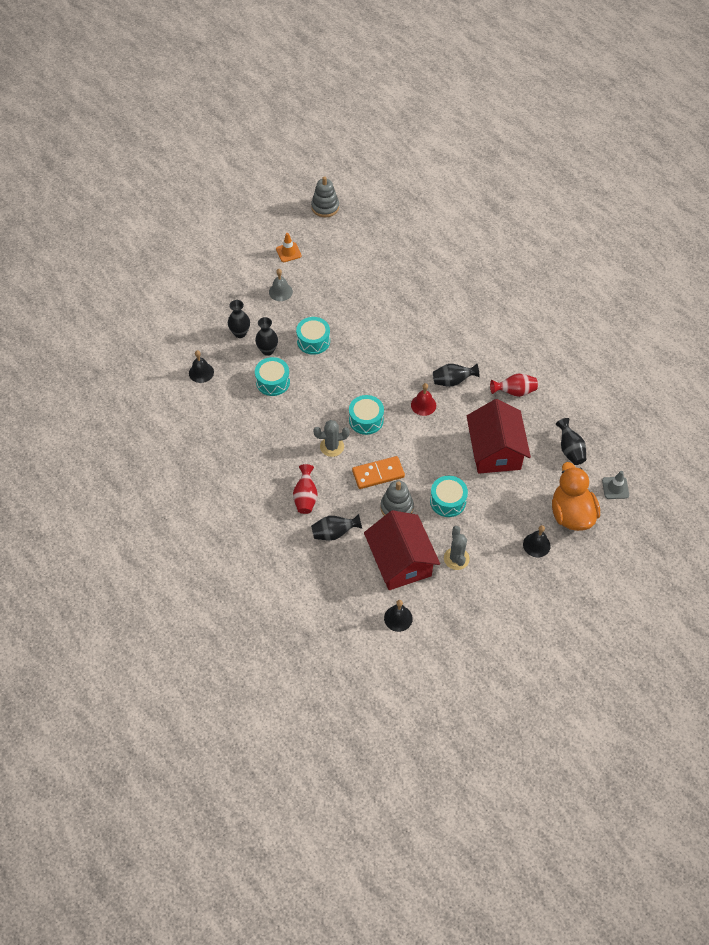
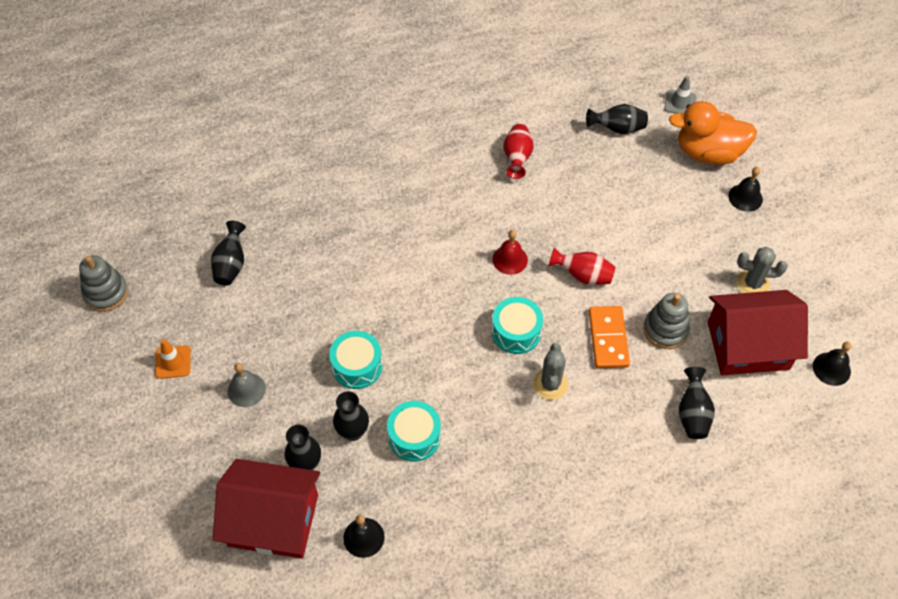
camera: 75 degrees left, 0 degrees up
(305, 497) = (627, 437): red vase -> red vase (583, 275)
(448, 501) = (666, 271): turquoise drum -> none
(452, 381) = (481, 217): black vase -> black vase (231, 264)
(495, 451) = (601, 201): red house -> red house (273, 520)

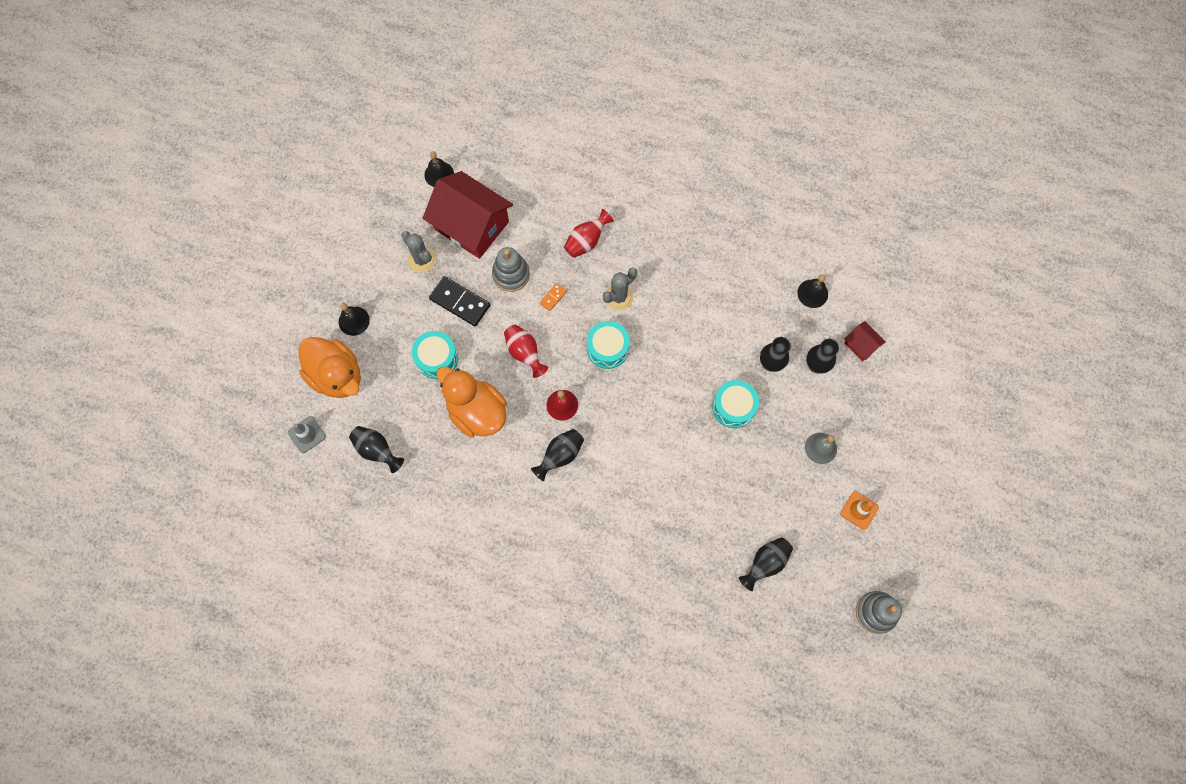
camera: 140 degrees left, 15 degrees up
(273, 520) = (861, 345): red house -> red house, size x0.44
(414, 437) = (734, 330): turquoise drum -> turquoise drum (437, 358)
(517, 158) = (476, 486): red vase -> red vase (586, 241)
(573, 205) = (477, 412): none -> orange duck
(608, 338) = (553, 297): orange domino -> orange domino, size x0.49
(681, 274) = (460, 302): none -> black domino
(692, 413) = (550, 214): black vase -> black vase (560, 456)

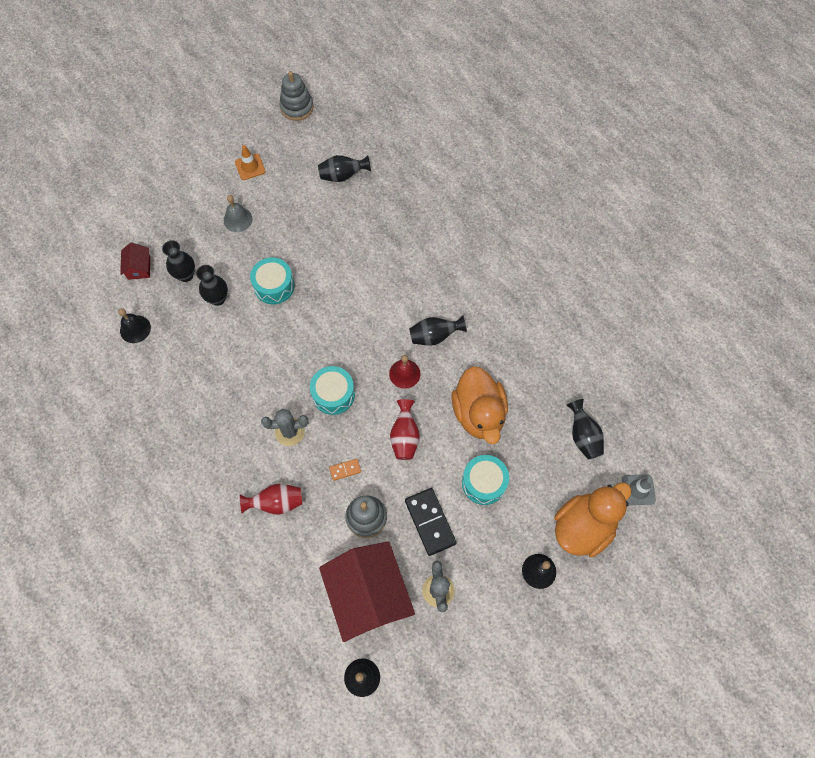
camera: 145 degrees left, 5 degrees down
(337, 375) = (583, 527): orange duck -> orange duck turned 60 degrees clockwise

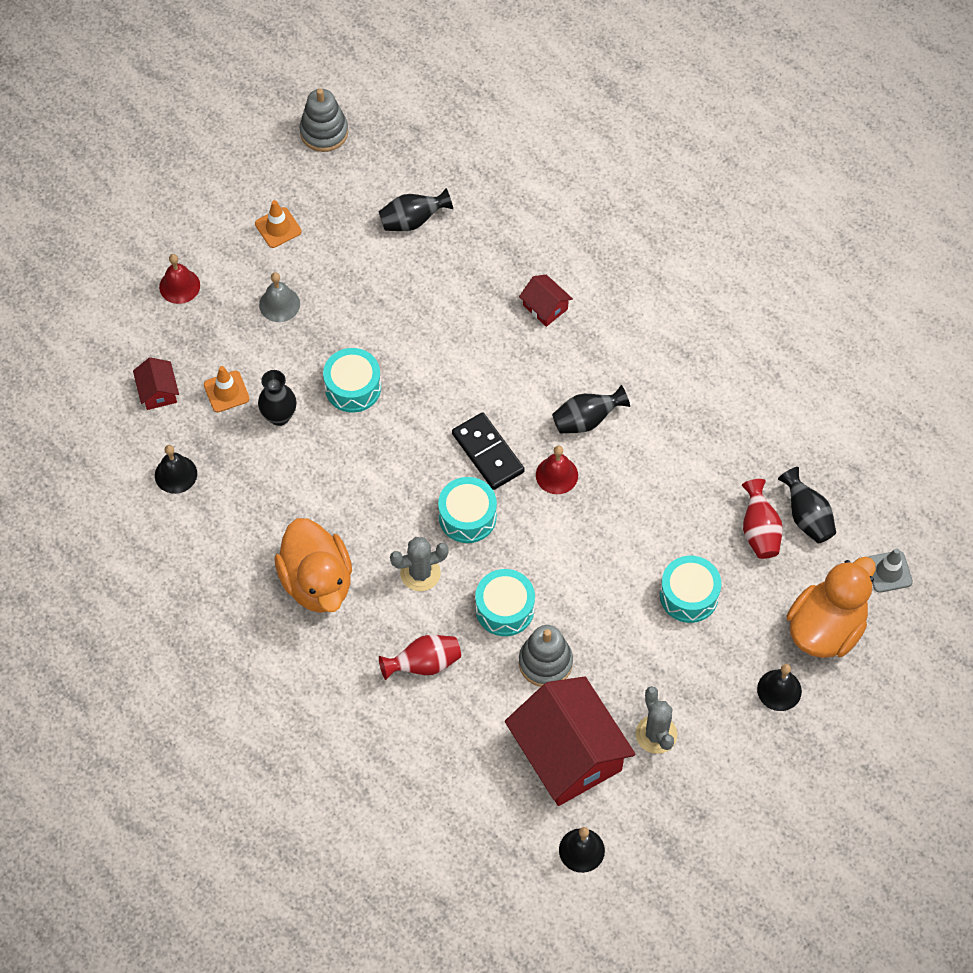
camera: 10 degrees left, 5 degrees down
(173, 196) = (179, 286): none -> red bell
(186, 275) = (226, 391): black vase -> orange traffic cone
(345, 470) = (504, 609): orange domino -> turquoise drum
(404, 436) = (574, 555): red vase -> red vase (759, 530)
(422, 250) = (545, 307): none -> red house
(430, 522) = (629, 654): black domino -> black domino (488, 453)
(478, 413) = (665, 510): orange duck -> orange duck (317, 582)

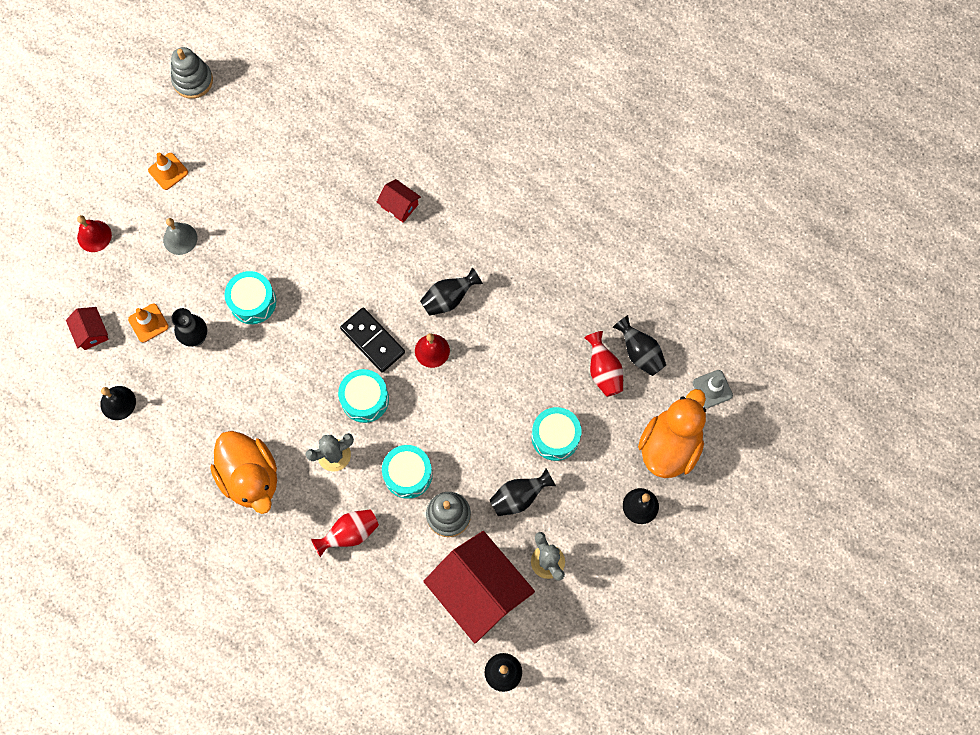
camera: 10 degrees left, 10 degrees up
(413, 221) = (279, 147): black vase -> black vase (519, 497)

